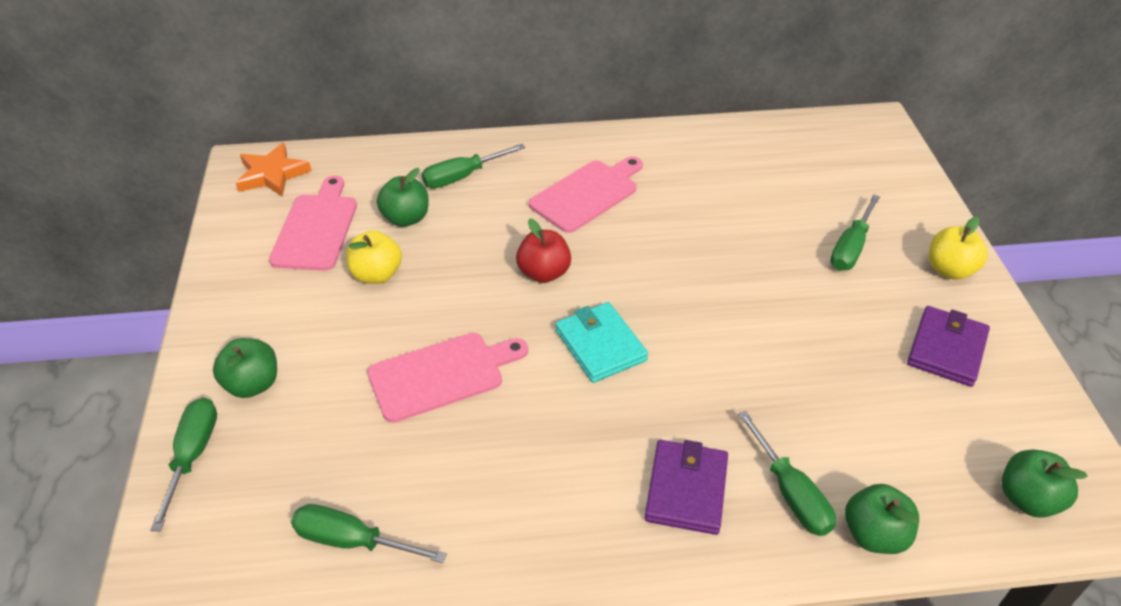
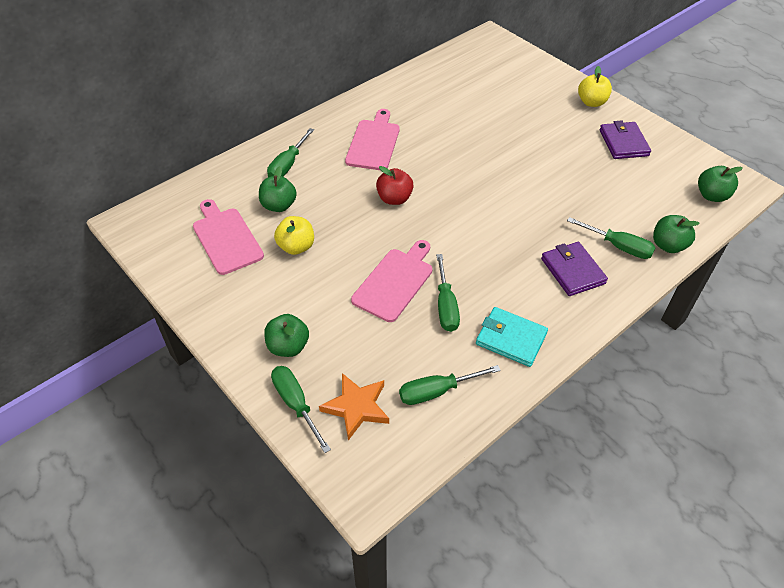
camera: 35 degrees left, 5 degrees up
(272, 174) = (156, 219): orange star -> orange star (356, 407)
(600, 345) = (463, 222): turquoise wallet -> turquoise wallet (511, 339)
(850, 248) = (537, 112): green screwdriver -> green screwdriver (446, 306)

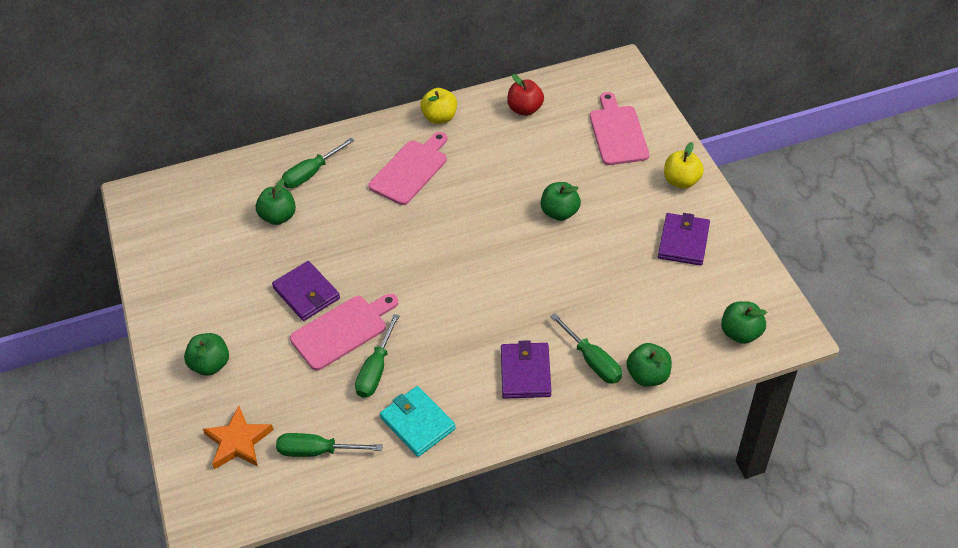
camera: 25 degrees right, 0 degrees up
(226, 238) = (213, 238): pink cutting board -> pink cutting board (618, 133)
(295, 403) = (188, 420): green screwdriver -> none
(296, 247) = (271, 266): yellow apple -> yellow apple (440, 117)
(343, 260) = (306, 293): none -> purple wallet
(394, 199) = (394, 240): red apple -> red apple (525, 109)
(516, 145) = (560, 212): none -> green apple

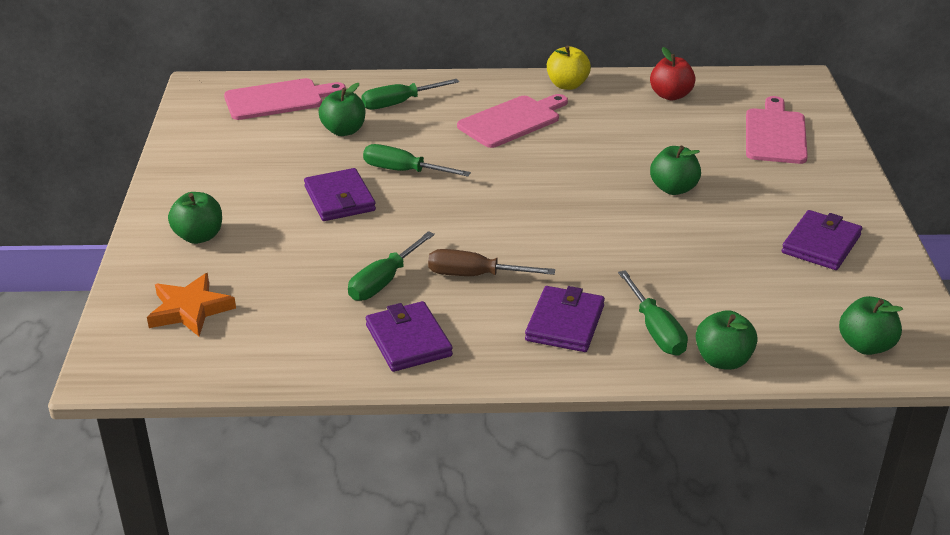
camera: 15 degrees right, 15 degrees down
(316, 451) = (274, 339): green screwdriver -> green screwdriver (402, 171)
(342, 330) = (363, 239): pink cutting board -> pink cutting board (278, 99)
(417, 423) = (408, 340): turquoise wallet -> purple wallet
(442, 344) = (474, 275): none -> brown screwdriver
(681, 181) = (839, 190): yellow apple -> none

